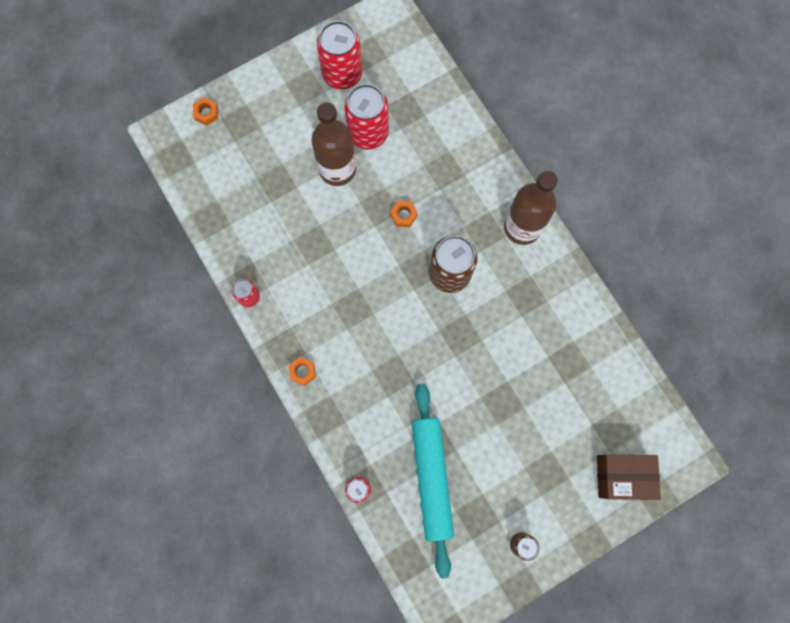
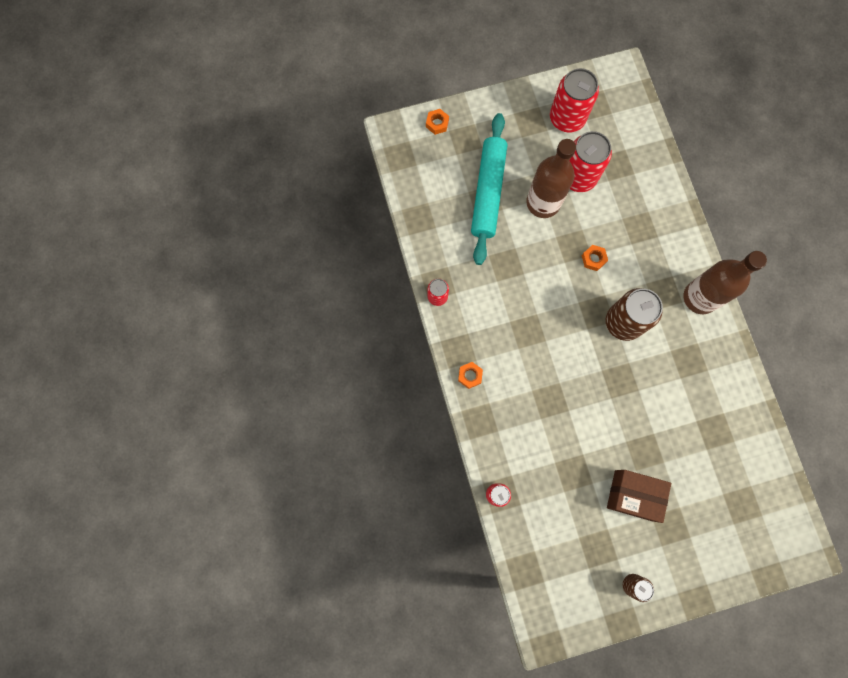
camera: 15 degrees right, 0 degrees up
(431, 478) = (564, 502): turquoise rolling pin -> turquoise rolling pin (488, 192)
(622, 476) = (740, 549): brown box -> brown box (633, 495)

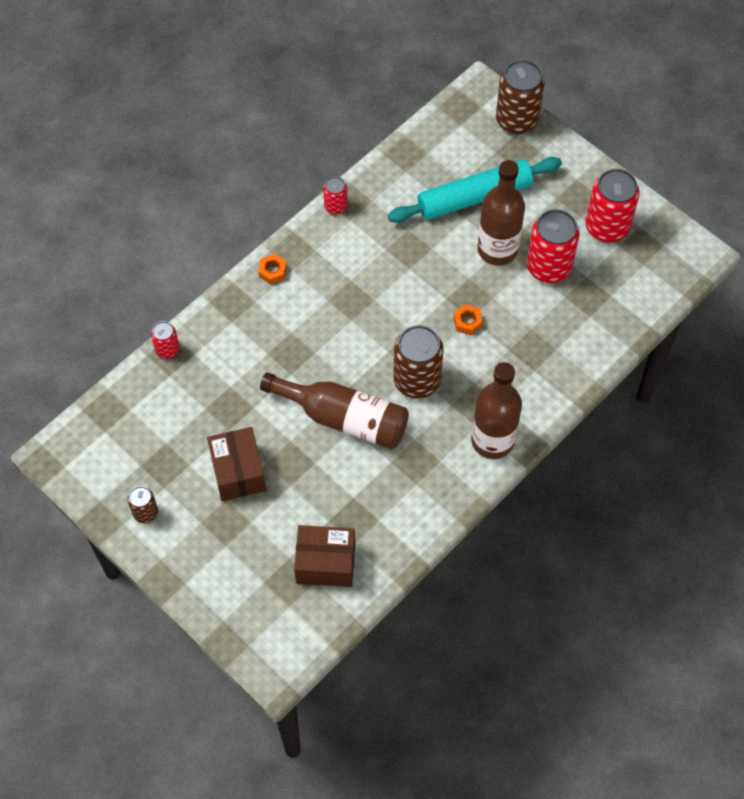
camera: 60 degrees right, 15 degrees down
(437, 123) = (516, 120): orange nut -> brown can
(628, 392) = (344, 418): none -> brown bottle
(740, 470) = (325, 563): none -> brown box

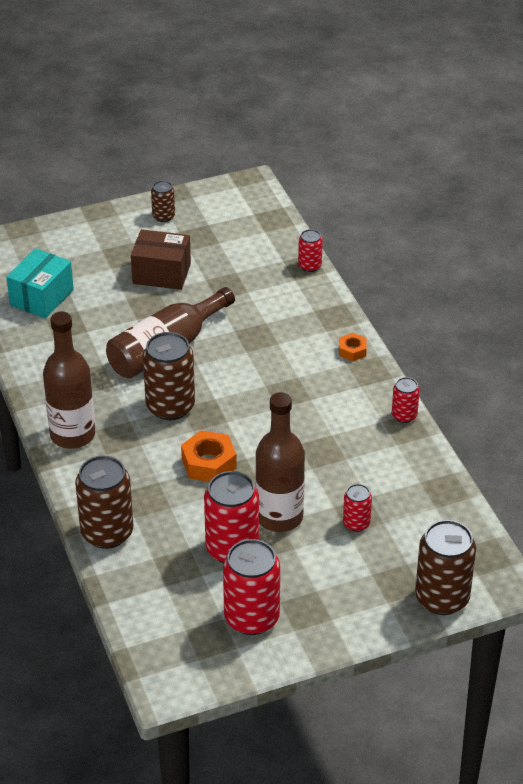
camera: 115 degrees right, 20 degrees down
(325, 563) = (41, 297): brown box -> turquoise box
(467, 322) = (209, 463): orange nut -> orange nut, size x1.71
(474, 197) = (356, 523): turquoise rolling pin -> red can
(584, 360) = (107, 533): none -> brown can

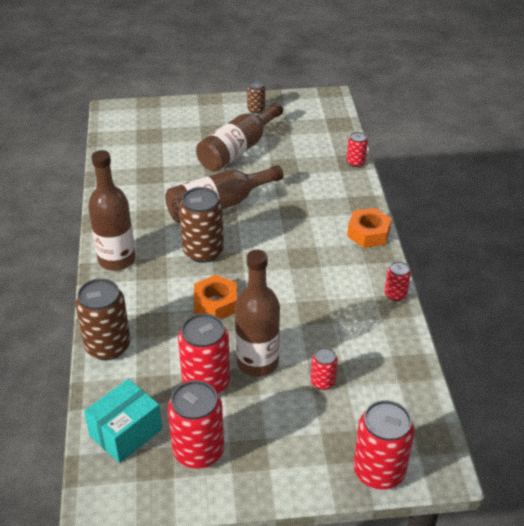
camera: 15 degrees right, 0 degrees up
(41, 297) = (140, 152): turquoise box -> turquoise box (126, 432)
(161, 273) = (238, 149): brown box -> brown bottle
(352, 351) = (368, 233): orange nut -> orange nut, size x1.71
(442, 598) = (379, 471): brown can -> red can

